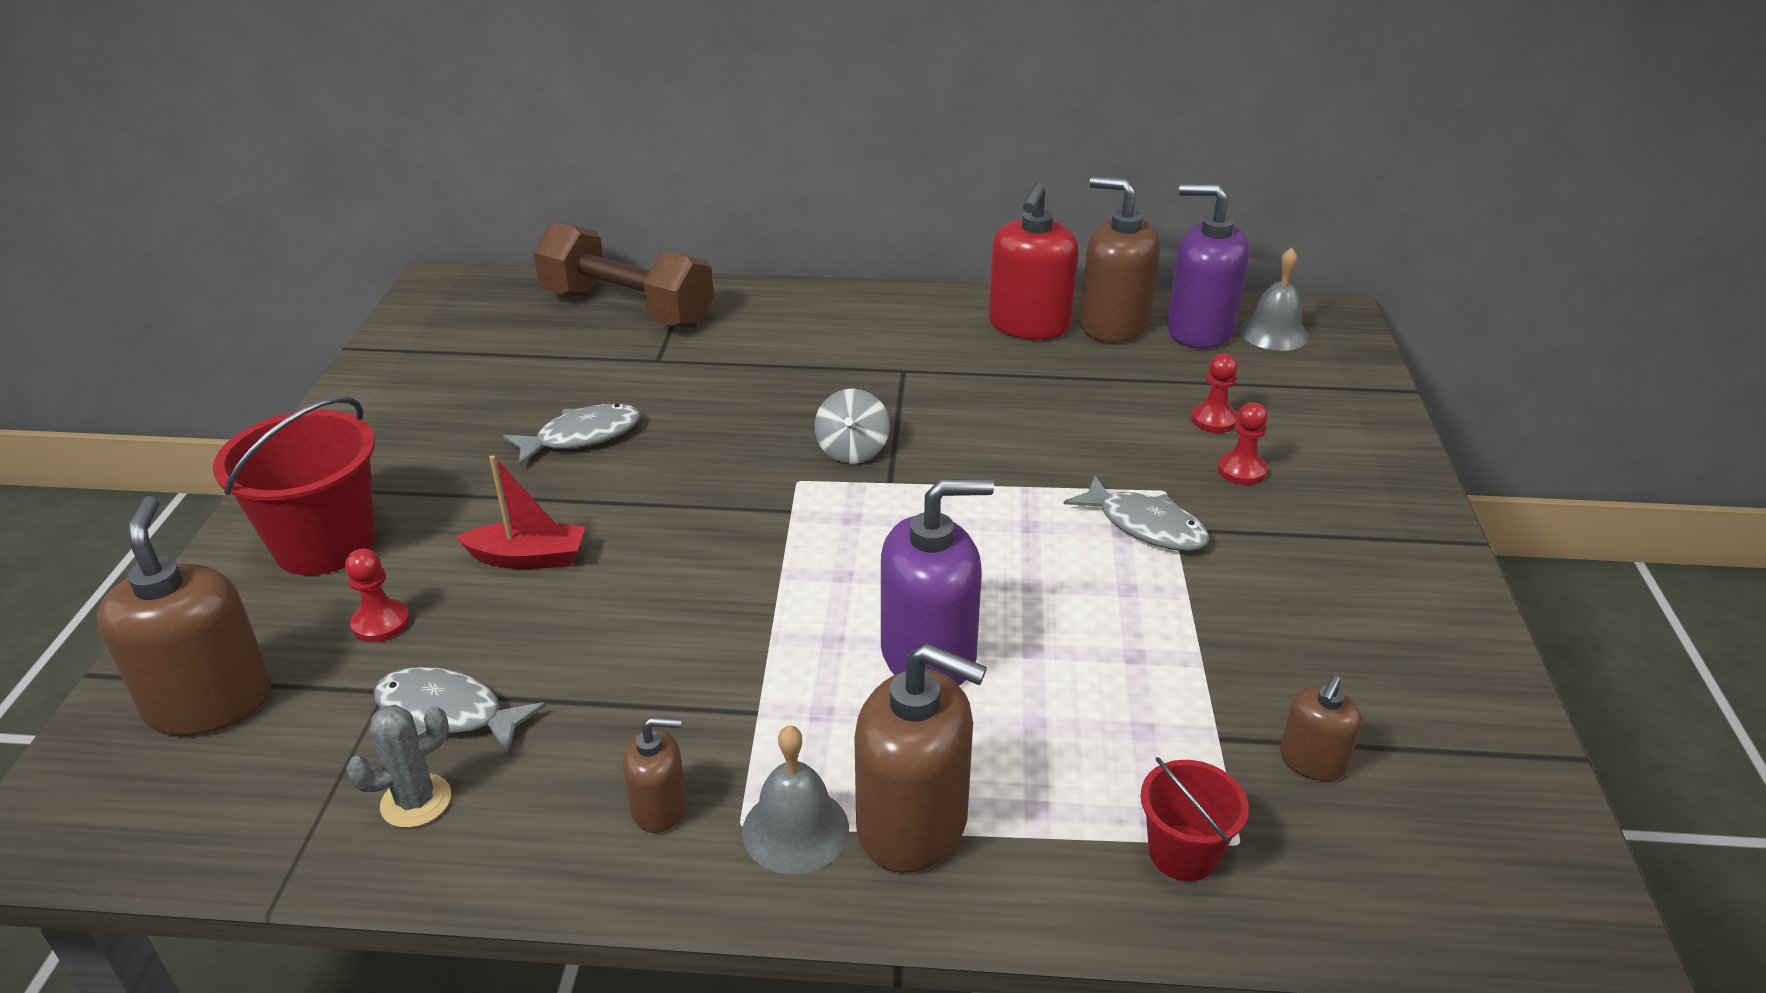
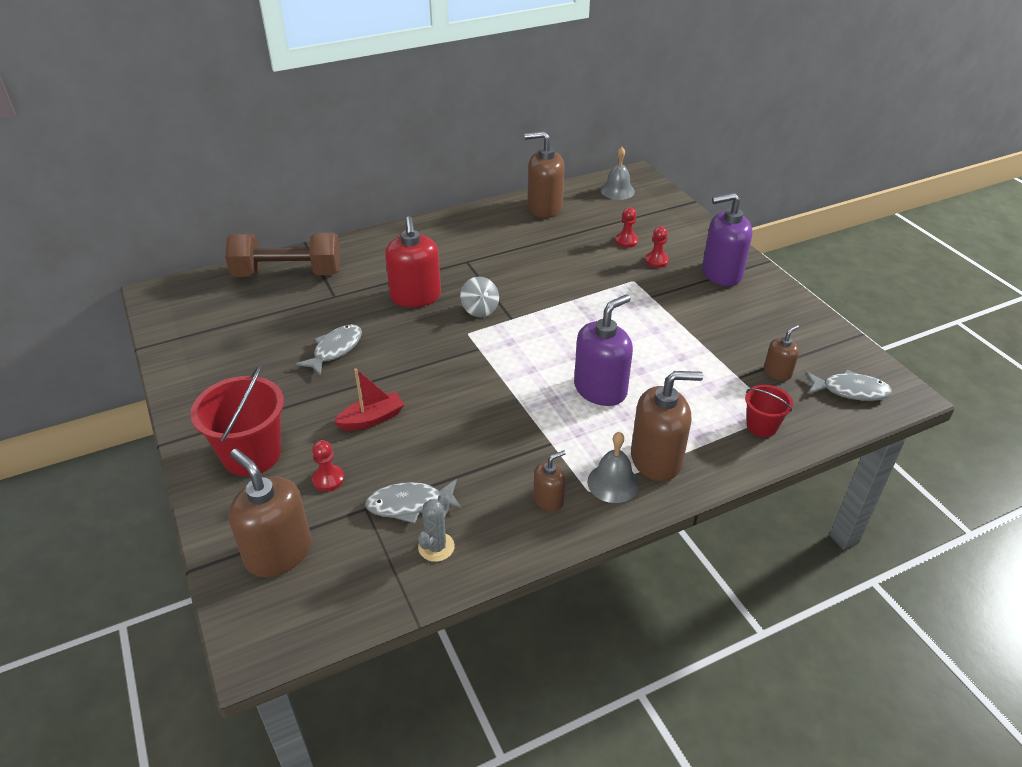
camera: 30 degrees left, 5 degrees up
(1029, 325) = (505, 219): red soap dispenser -> red soap dispenser (415, 296)
(1145, 526) = (639, 299): grey fish -> grey fish (850, 390)
(1199, 330) = (585, 199): purple soap dispenser -> purple soap dispenser (721, 273)
(1312, 761) = (777, 372): brown soap dispenser -> brown soap dispenser turned 135 degrees counterclockwise

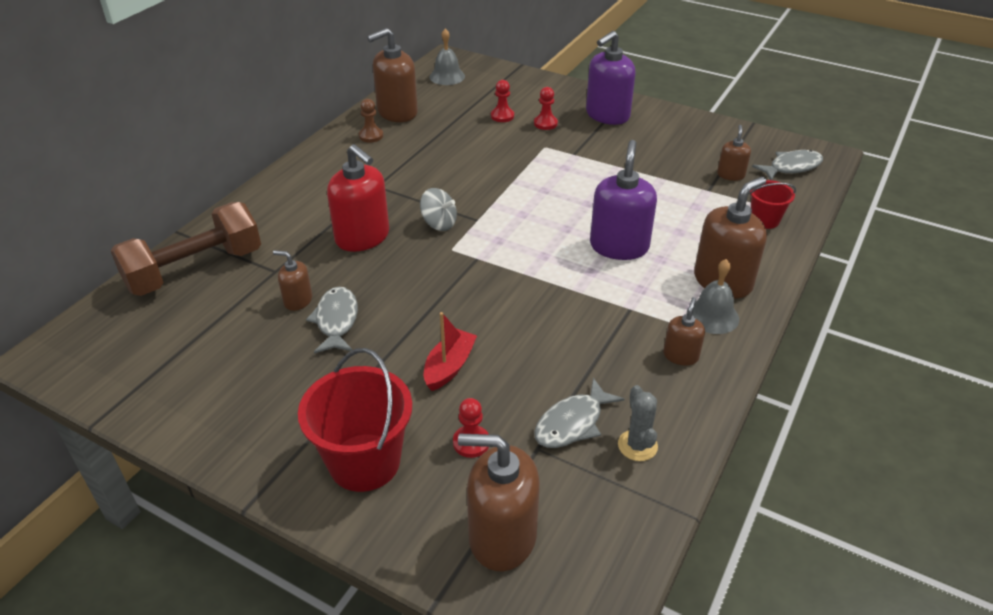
camera: 35 degrees left, 0 degrees up
(327, 324) = (298, 300): none -> brown soap dispenser
(504, 220) = (371, 136): none -> brown pawn

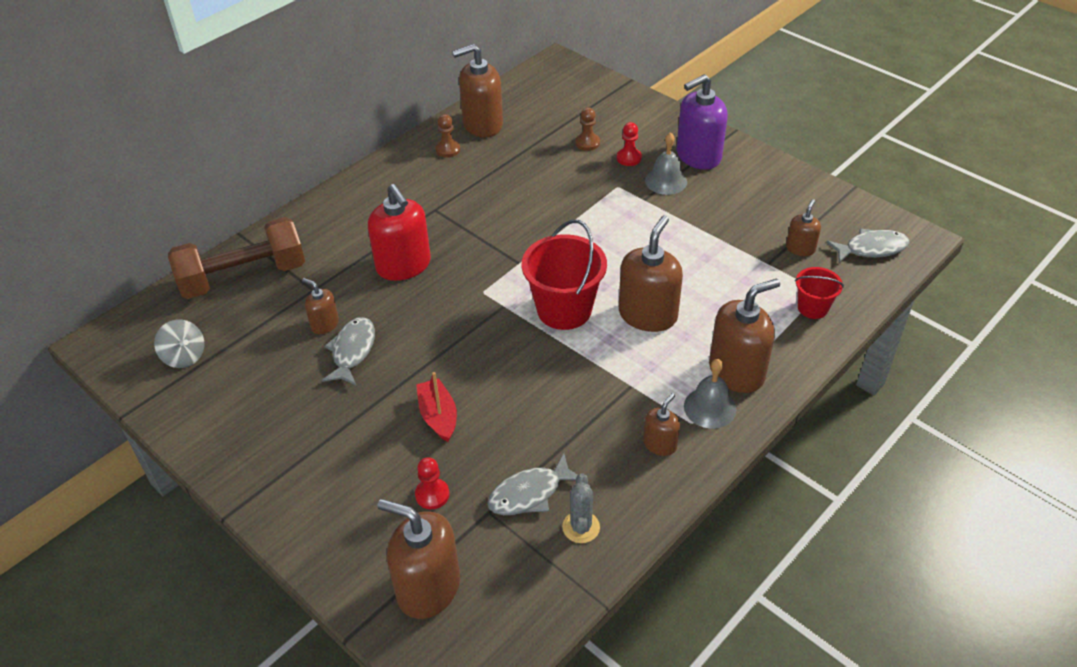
camera: 15 degrees right, 5 degrees up
(364, 462) = (334, 495): red bucket -> red bucket (564, 310)
(439, 223) = (480, 261): grey spinning top -> grey spinning top (184, 356)
(447, 76) = (548, 86): grey bell -> grey bell (666, 181)
(449, 367) = (438, 416): red boat -> red boat turned 60 degrees counterclockwise
(502, 116) = (587, 143): red pawn -> brown pawn
(619, 246) = (648, 315): purple soap dispenser -> brown soap dispenser

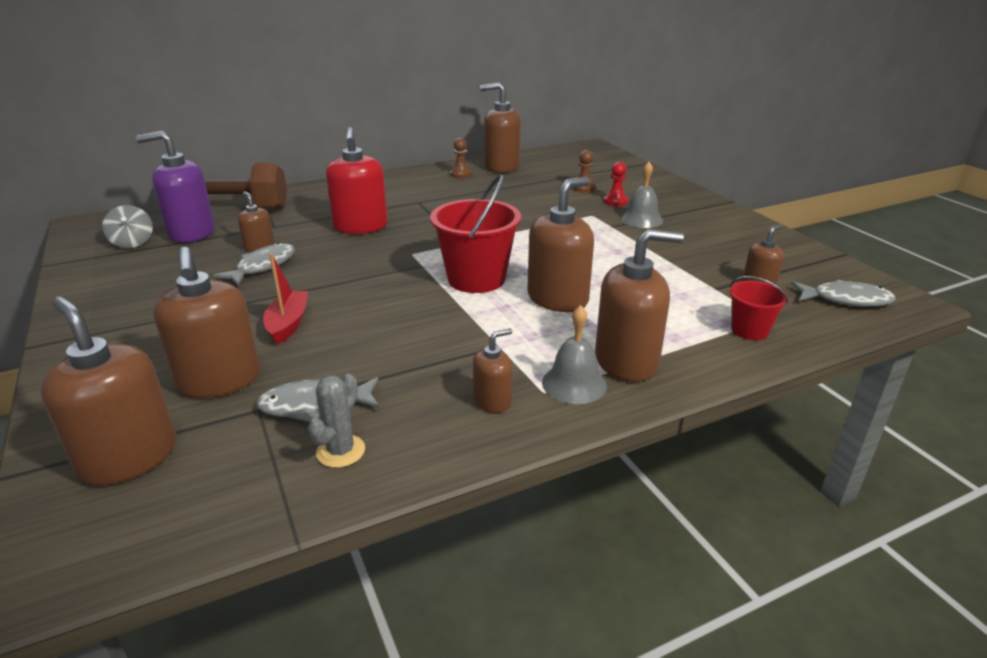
camera: 20 degrees right, 15 degrees down
(432, 494) = (219, 380): red pawn -> brown soap dispenser
(698, 156) = (684, 210): purple soap dispenser -> purple soap dispenser (191, 233)

